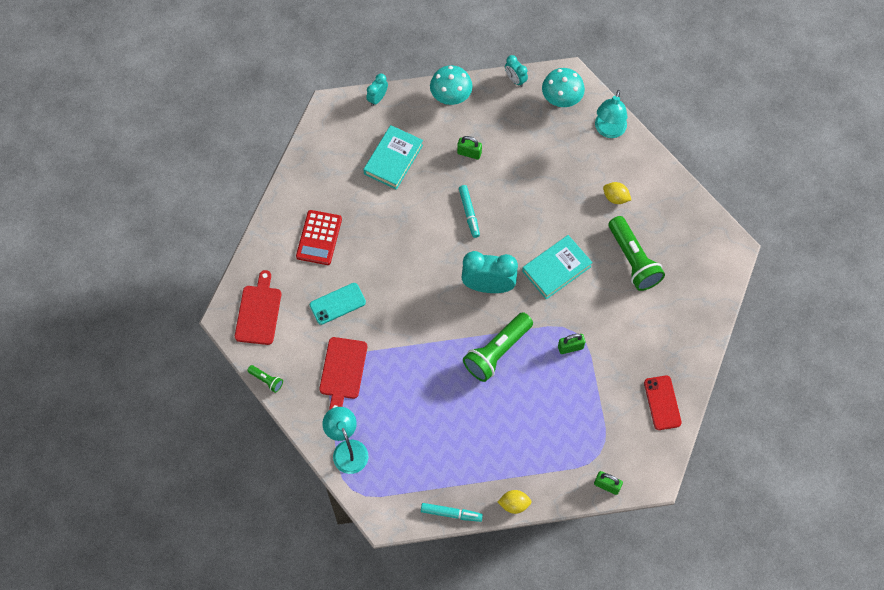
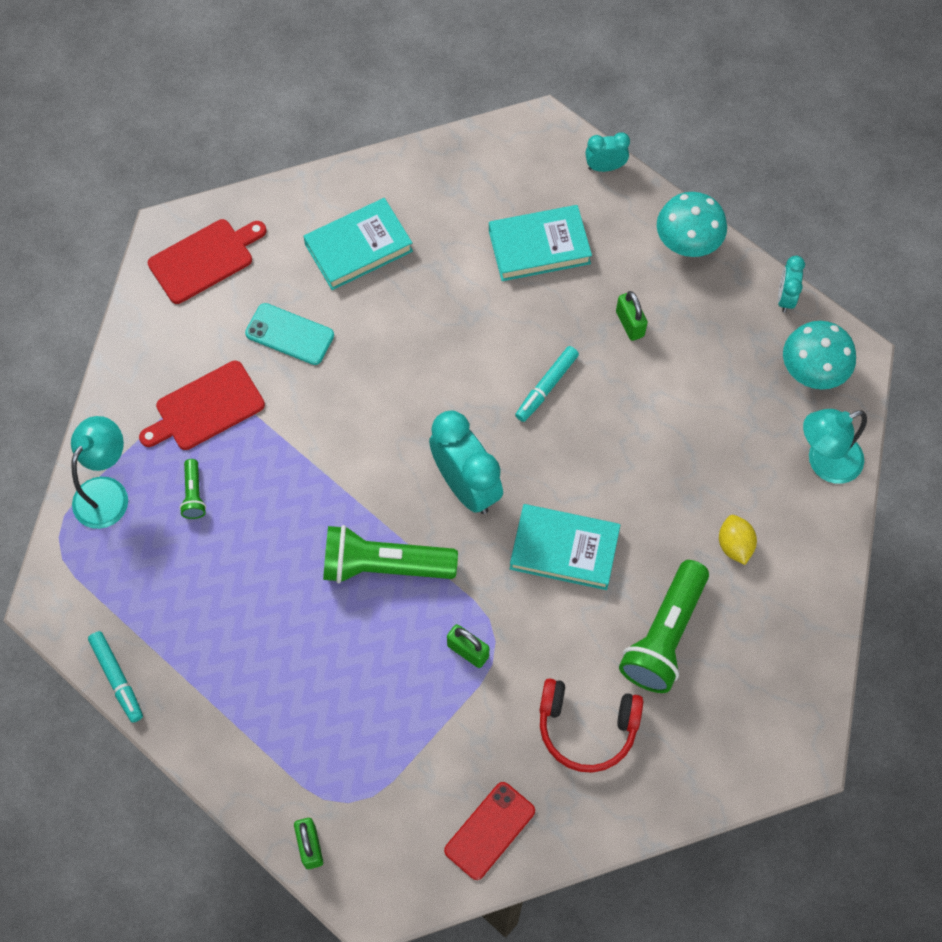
camera: 50 degrees right, 0 degrees up
(266, 380) = (124, 335): green flashlight -> green flashlight (194, 494)
(319, 238) = (358, 248): red calculator -> turquoise book
(514, 504) = (190, 746): yellow lemon -> none
(648, 326) = (586, 728): none -> red headphones

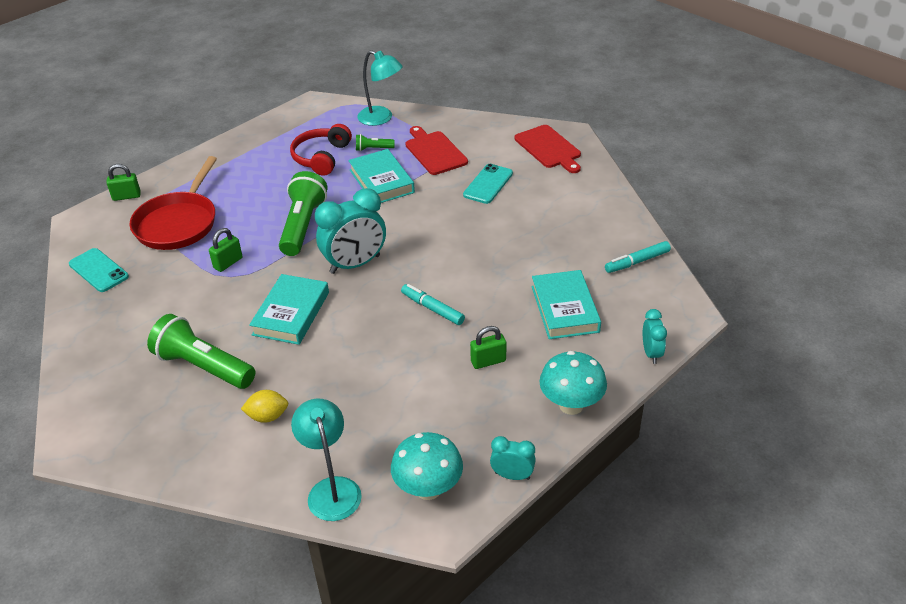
camera: 95 degrees right, 25 degrees down
(117, 678) = (260, 126): turquoise marker -> turquoise marker (637, 262)
(358, 248) = (560, 214): turquoise book -> turquoise book (381, 181)
(378, 744) = (178, 223): none -> red pan
(489, 830) = (98, 270): red phone -> turquoise phone
(586, 728) = (148, 320): red headphones -> red headphones (321, 157)

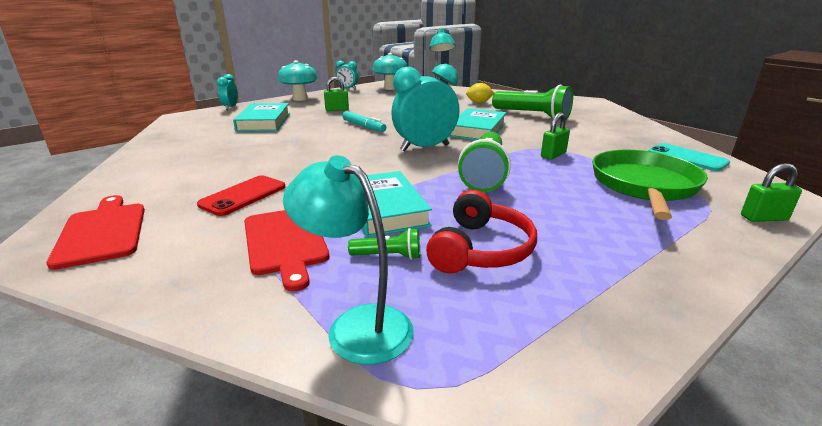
camera: 175 degrees left, 15 degrees down
(178, 223) = (644, 186): red pan -> green pan
(488, 184) = (243, 196): turquoise phone -> red phone
(637, 262) = (173, 137): turquoise marker -> none

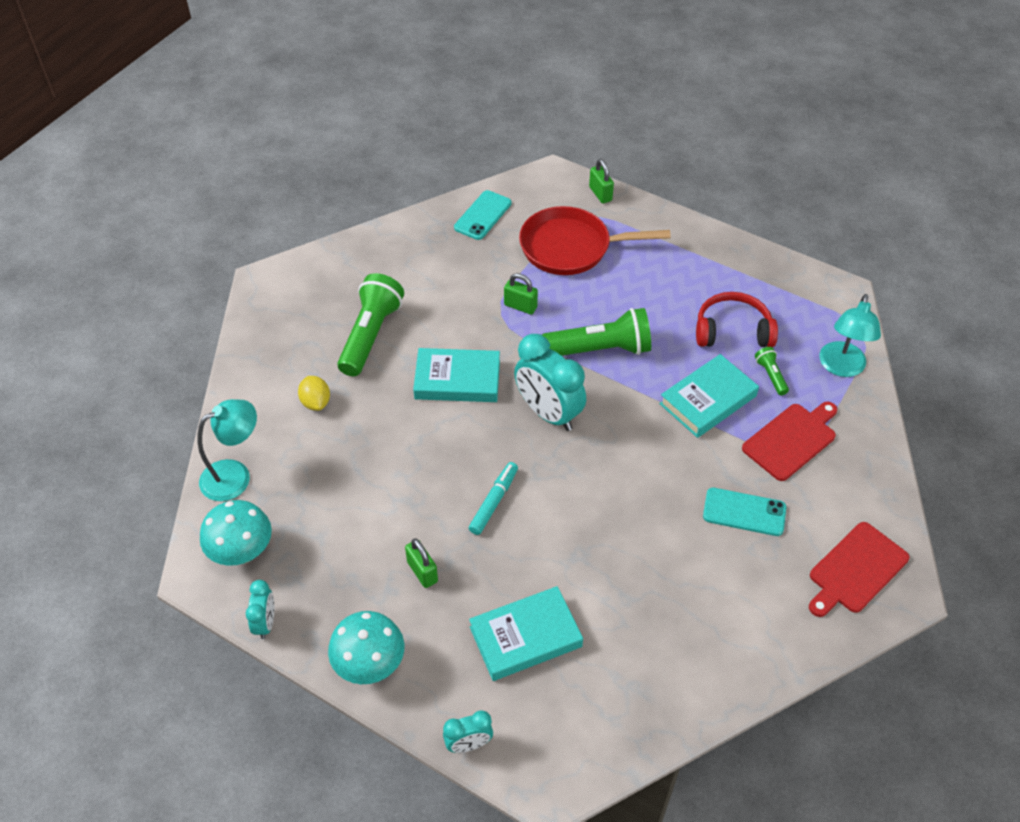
camera: 110 degrees left, 25 degrees up
(243, 196) = (744, 512): red phone -> turquoise phone
(644, 186) = (571, 247): green pan -> red pan

